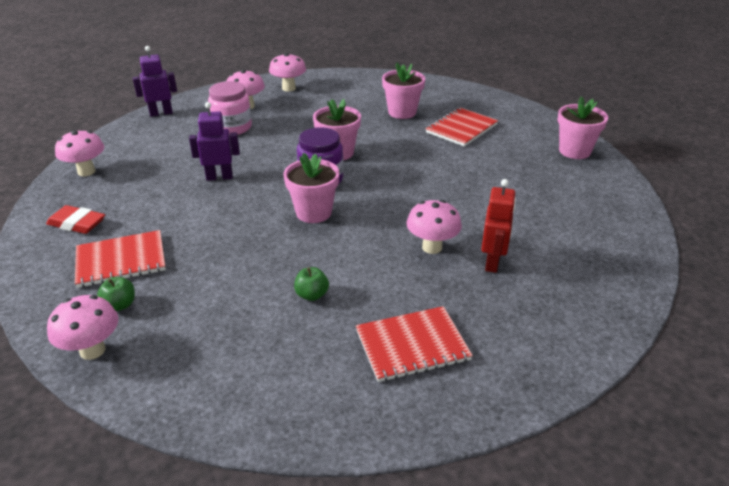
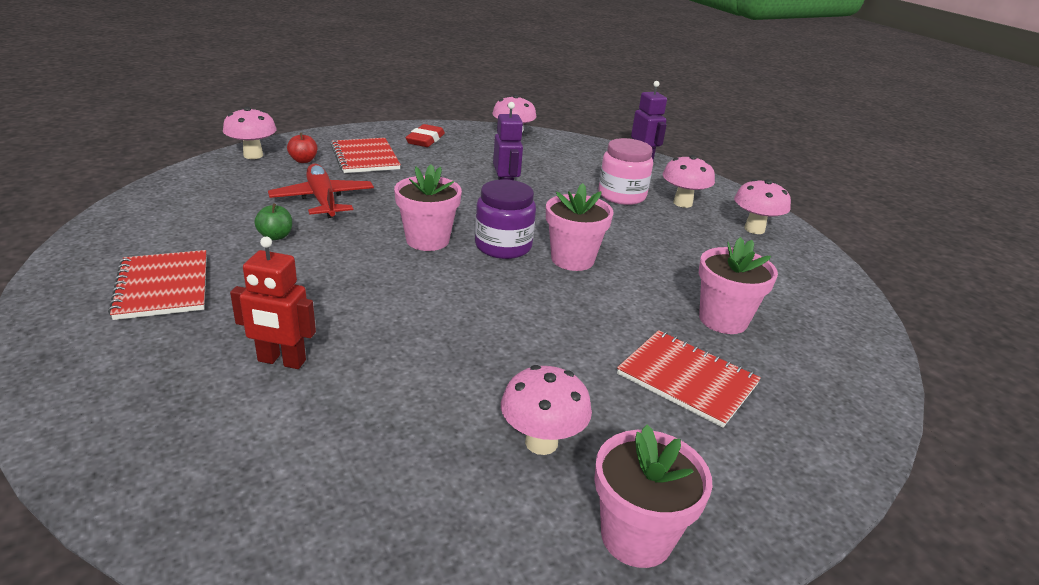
camera: 85 degrees right, 5 degrees down
(120, 305) = (303, 160): green apple -> red apple
(232, 277) = (323, 200): none -> red plane
(432, 247) = (333, 315): pink mushroom -> pink mushroom (541, 442)

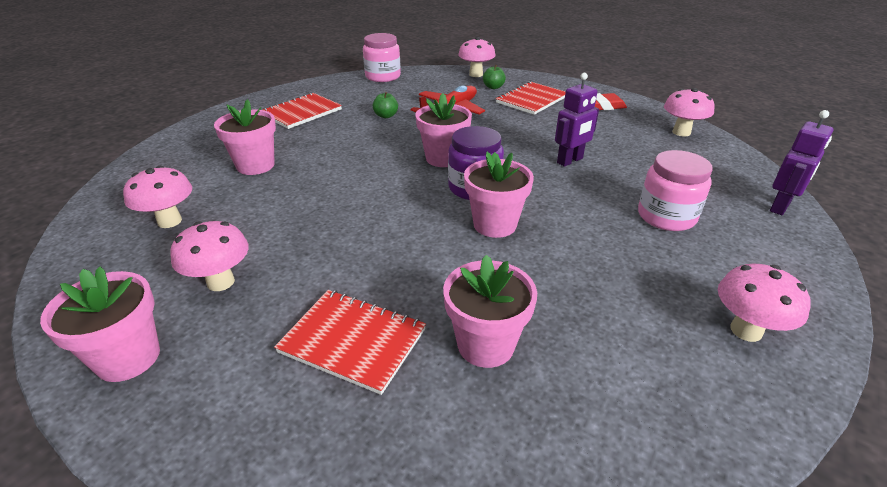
camera: 65 degrees right, 5 degrees up
(149, 201) = (383, 76): none -> pink jar
(281, 361) = (255, 165): red robot -> pink flower pot
(303, 160) = (493, 87): red apple -> green apple
(682, 203) = (719, 258): pink mushroom -> pink mushroom (169, 221)
(687, 379) = (353, 341): red notebook -> red notebook turned 75 degrees counterclockwise

